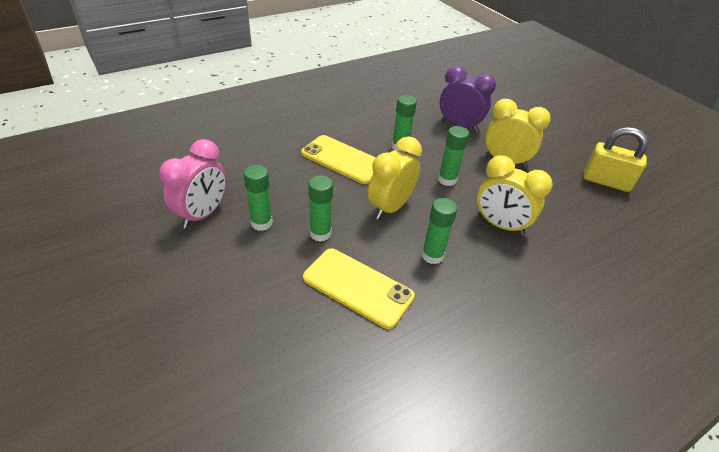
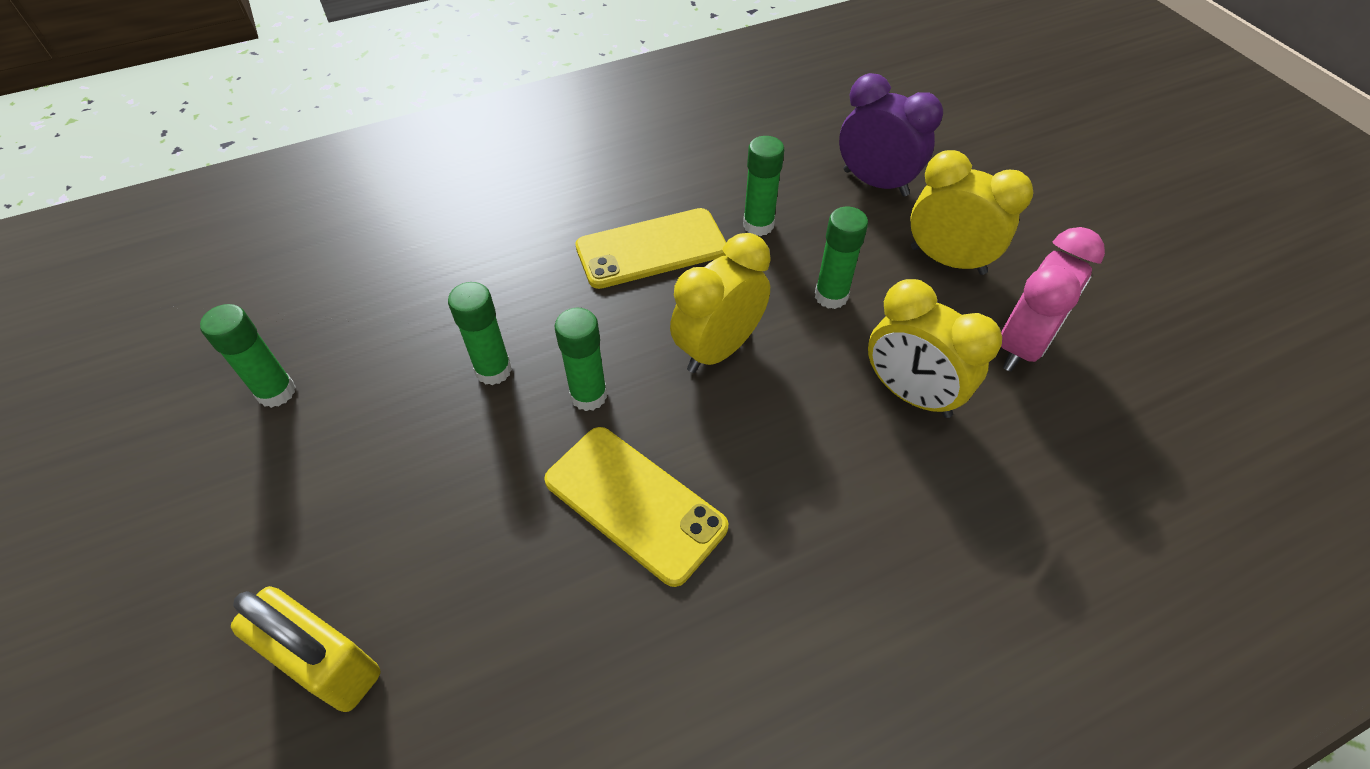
camera: 10 degrees right, 10 degrees up
(202, 214) = (399, 350): pink clock -> pink clock (1022, 345)
(343, 160) = (651, 249): yellow phone -> yellow phone turned 60 degrees counterclockwise
(432, 255) = (775, 449): green glue stick -> green glue stick (276, 392)
(606, 181) = (1134, 310): yellow padlock -> yellow padlock (326, 663)

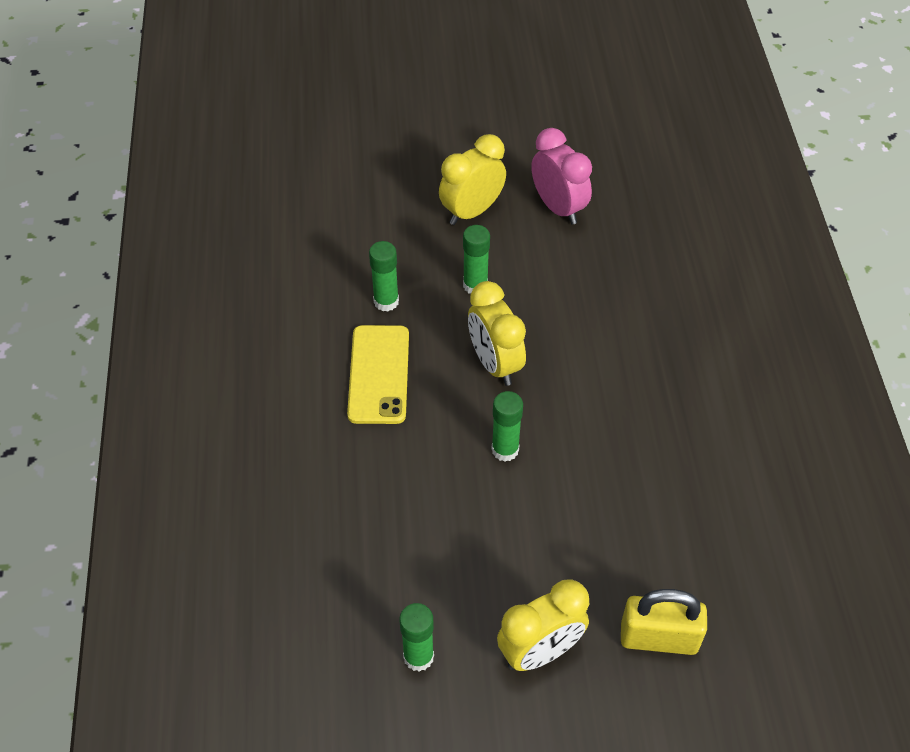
camera: 70 degrees left, 0 degrees up
(326, 663) = (658, 638): yellow padlock -> yellow padlock turned 45 degrees clockwise
(493, 370) = (458, 504): green glue stick -> none
(635, 503) = (601, 445): yellow phone -> none
(875, 183) = (377, 218): purple clock -> none
(910, 394) = (573, 277): yellow clock -> yellow clock (540, 651)

